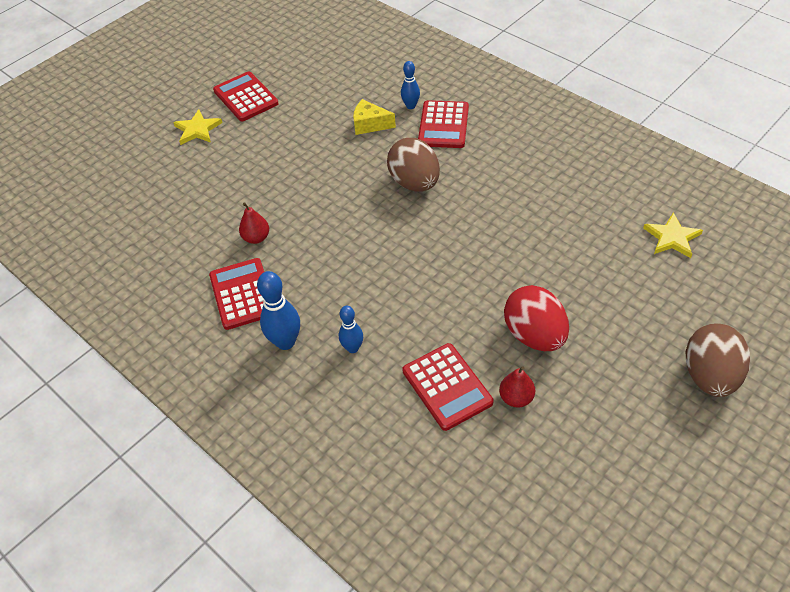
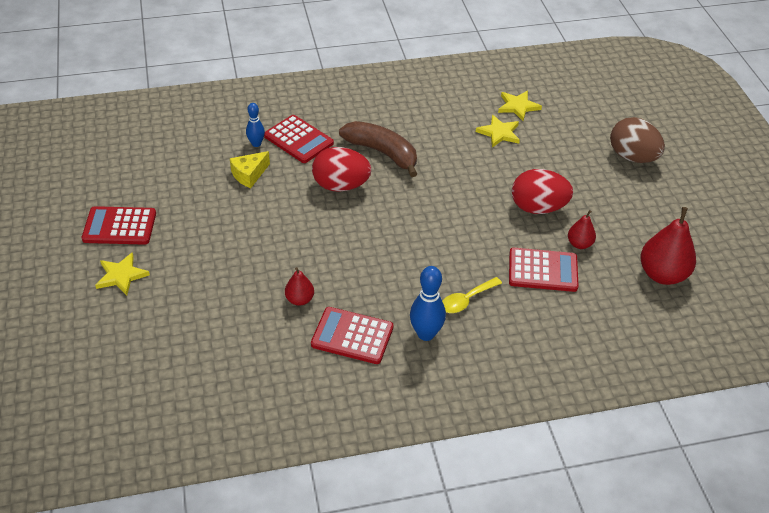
camera: 60 degrees left, 5 degrees down
(353, 348) = (466, 300): blue bowling pin -> yellow spoon
(414, 183) = (341, 186): brown egg -> red egg
(486, 183) = (382, 153): none -> brown banana
(543, 499) = (662, 274): none -> red pear
(612, 246) = (499, 133): none -> yellow star

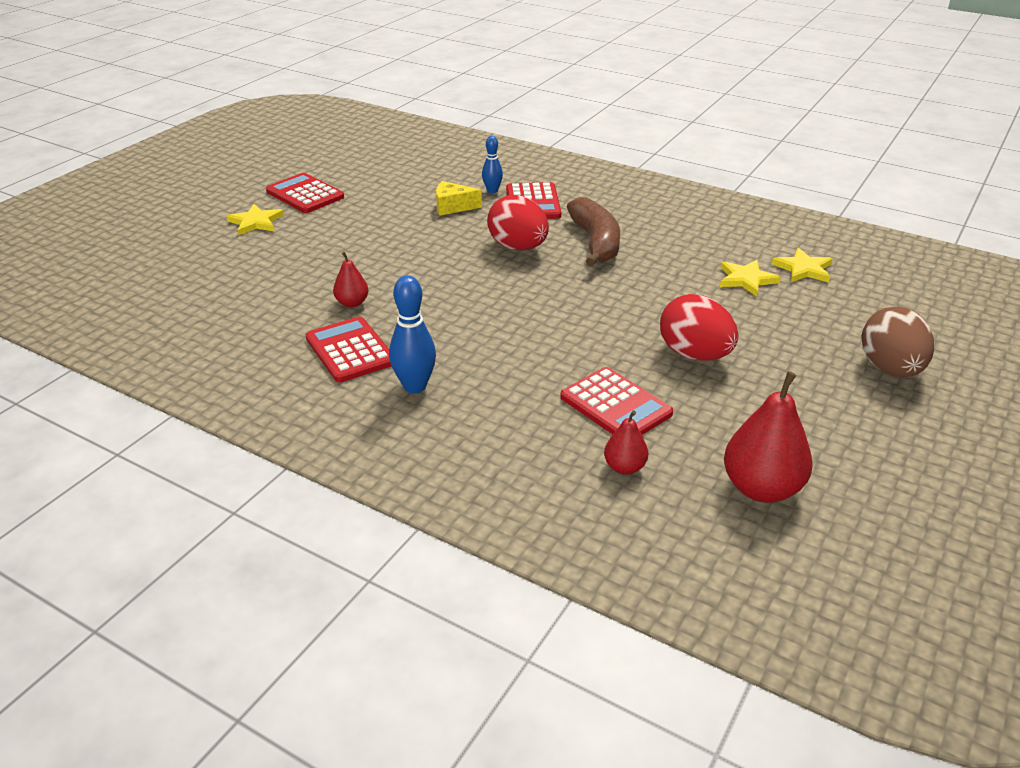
camera: 45 degrees right, 10 degrees down
(466, 300) = (496, 384): yellow spoon -> none
(579, 244) = (696, 407): red pear -> red pear (624, 467)

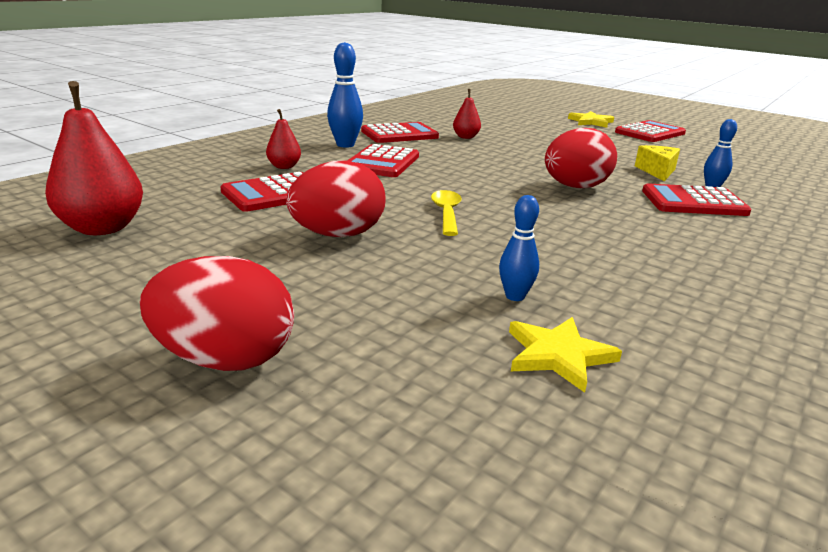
camera: 95 degrees right, 10 degrees down
(482, 352) = (382, 162): none -> red calculator
(595, 242) = (600, 220): brown banana -> none
(617, 307) = (446, 213): none -> yellow spoon
(624, 467) = (191, 187): red pear -> red pear (284, 167)
(746, 279) = (515, 296): yellow star -> blue bowling pin
(890, 369) = (225, 359): brown egg -> red egg

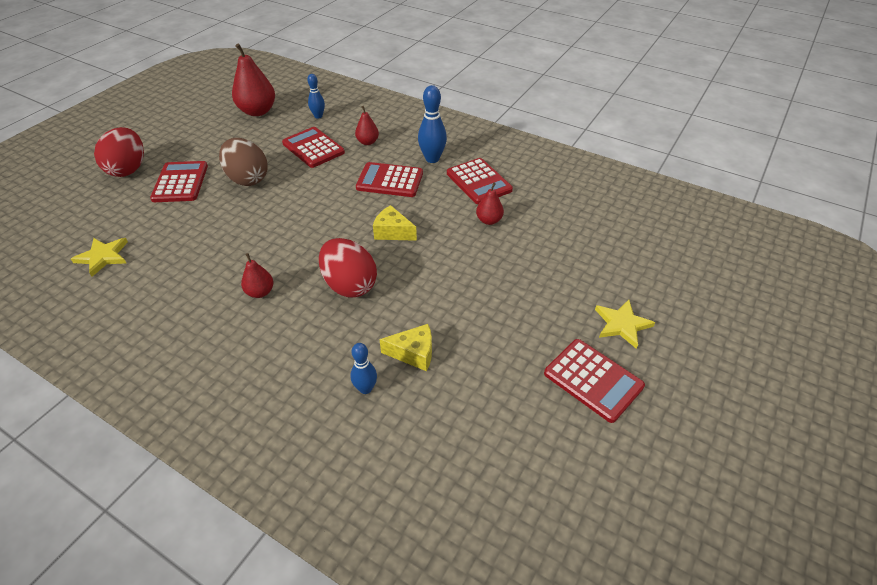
camera: 85 degrees right, 20 degrees up
(338, 235) = (248, 179): red egg -> brown egg
(446, 213) = (283, 216): yellow spoon -> none
(483, 167) = (392, 232): none -> yellow cheese
(515, 296) = (162, 245): blue bowling pin -> blue bowling pin (318, 116)
(603, 227) = (260, 292): none -> red pear
(693, 202) = (320, 362): red calculator -> red calculator (180, 182)

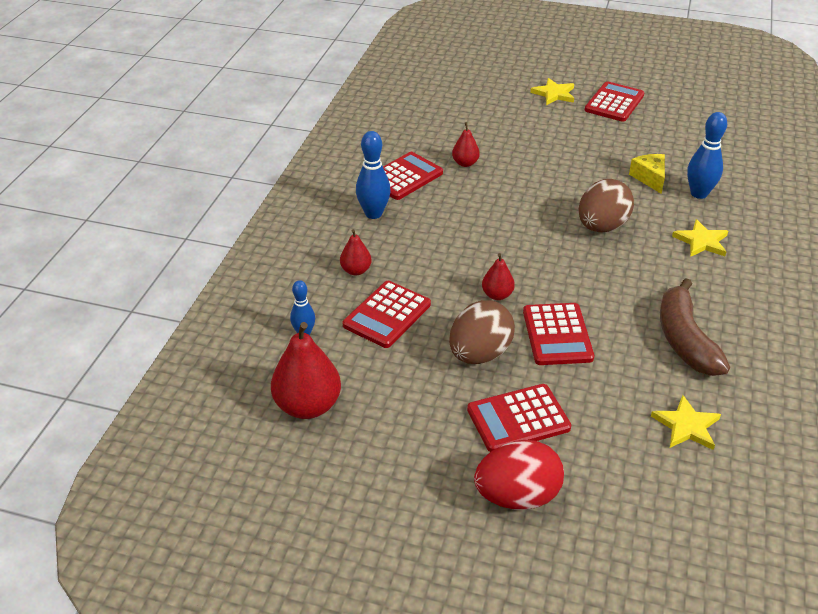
camera: 105 degrees left, 5 degrees down
(177, 288) = (684, 339): none -> brown banana
(260, 292) = (648, 279): red pear -> red pear (497, 295)
(286, 354) = (701, 241): none -> yellow star
(349, 285) = (601, 227): red egg -> brown egg
(365, 388) = (699, 194): blue bowling pin -> blue bowling pin, size x1.60
(390, 180) = (429, 236): red calculator -> red calculator (557, 335)
(392, 232) = (514, 217): yellow cheese -> none

